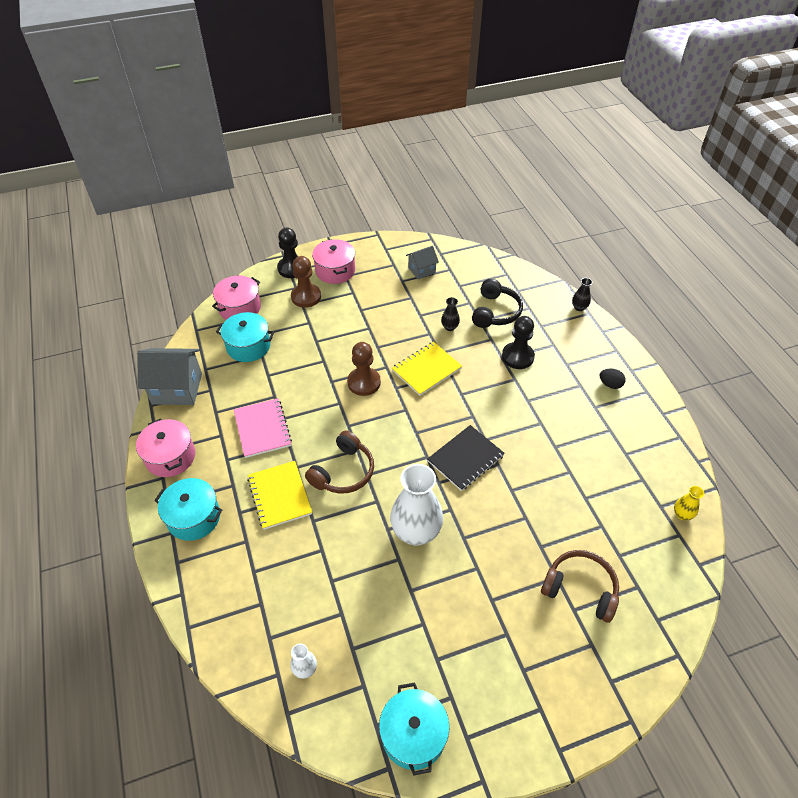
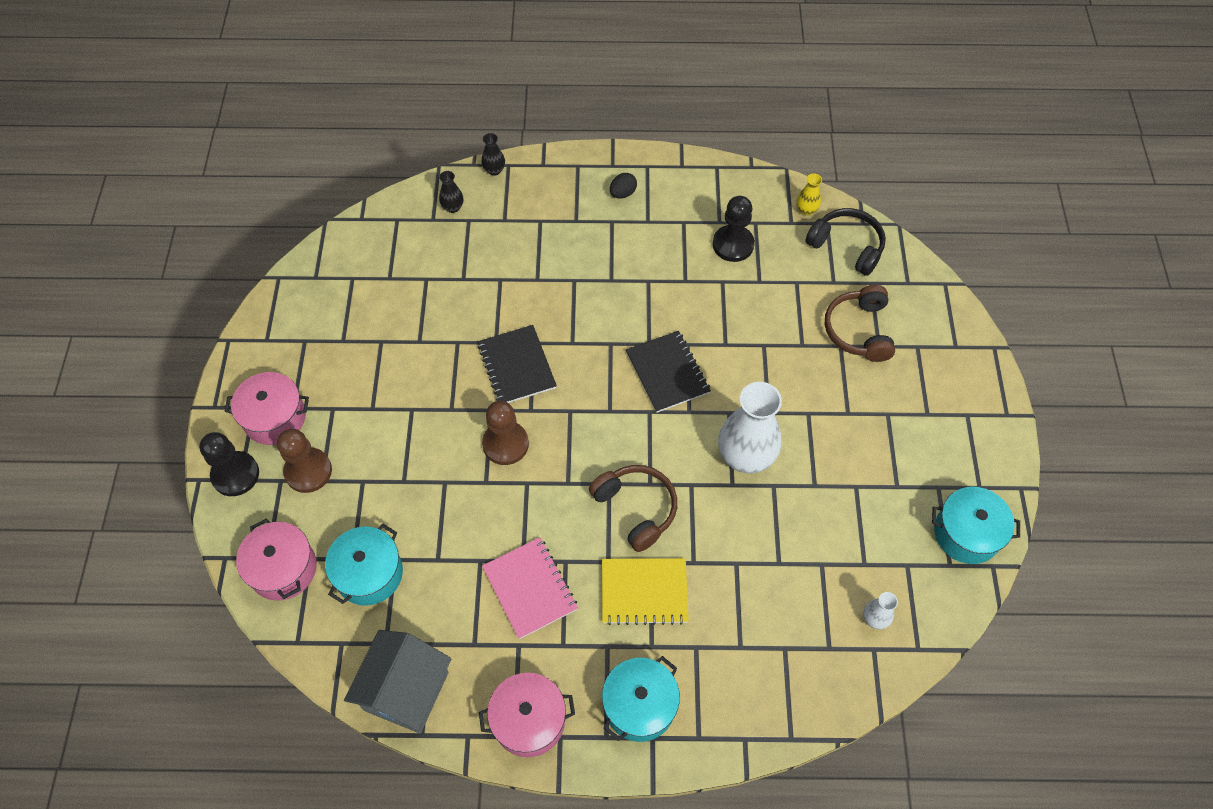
camera: 70 degrees left, 10 degrees up
(262, 429) = (530, 588): pink notebook -> pink notebook turned 60 degrees clockwise
(421, 270) = (336, 311): grey house -> none
(426, 369) = (517, 366): yellow notebook -> black notebook
(449, 327) = (458, 316): black vase -> black vase (453, 207)
(495, 312) = (457, 257): black headphones -> black headphones (847, 246)
(517, 357) = (541, 263): black pawn -> black pawn (733, 245)
(580, 588) = (858, 330): brown headphones -> brown headphones turned 45 degrees counterclockwise

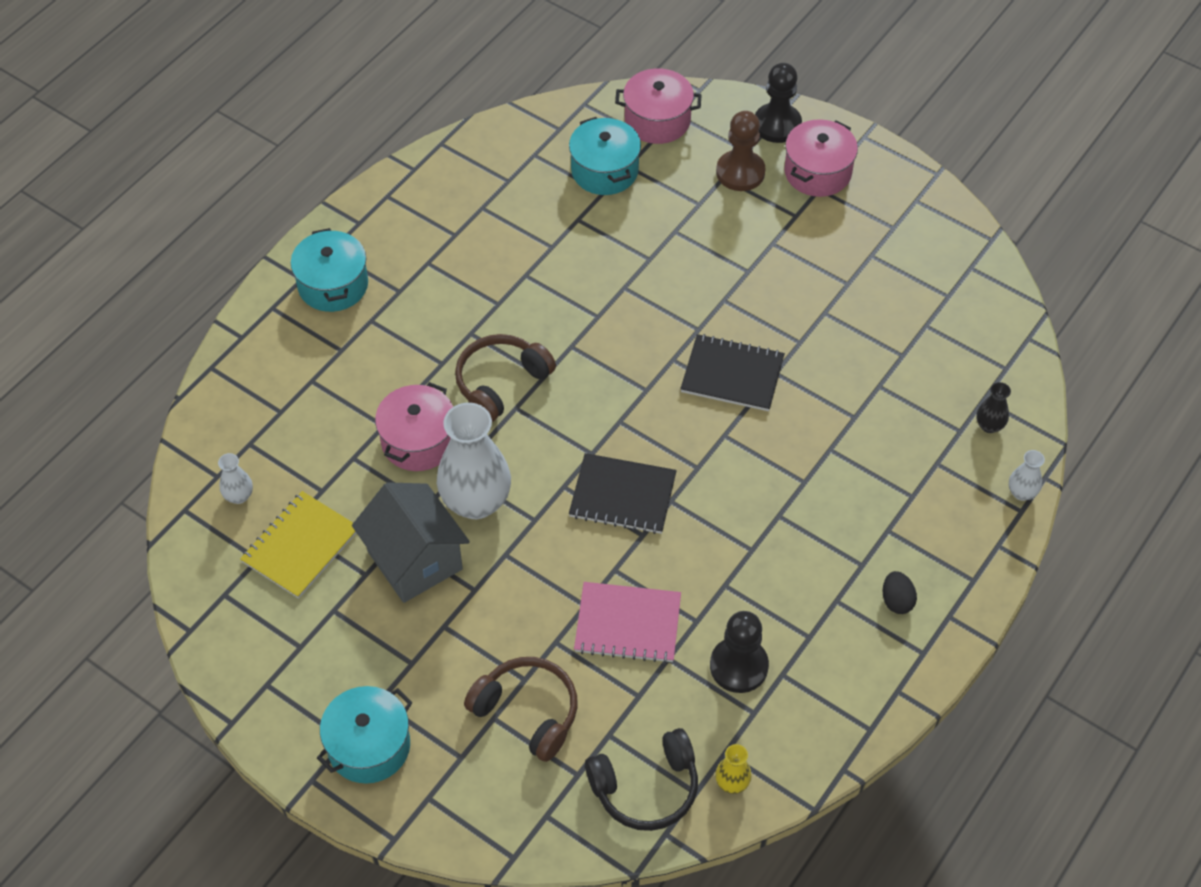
camera: 125 degrees right, 5 degrees down
(406, 691) = (483, 150): grey house -> grey house (415, 560)
(494, 170) = (1021, 493): black vase -> white vase
(505, 444) = (651, 321): brown pawn -> none
(529, 720) = (389, 210): pink pot -> pink pot (418, 441)
(530, 588) = (496, 267): pink notebook -> pink notebook (627, 624)
(636, 508) = (501, 382): brown headphones -> brown headphones turned 135 degrees clockwise
(644, 592) = (420, 342): yellow notebook -> yellow notebook (300, 546)
(966, 533) = (237, 633): turquoise pot -> turquoise pot (369, 746)

